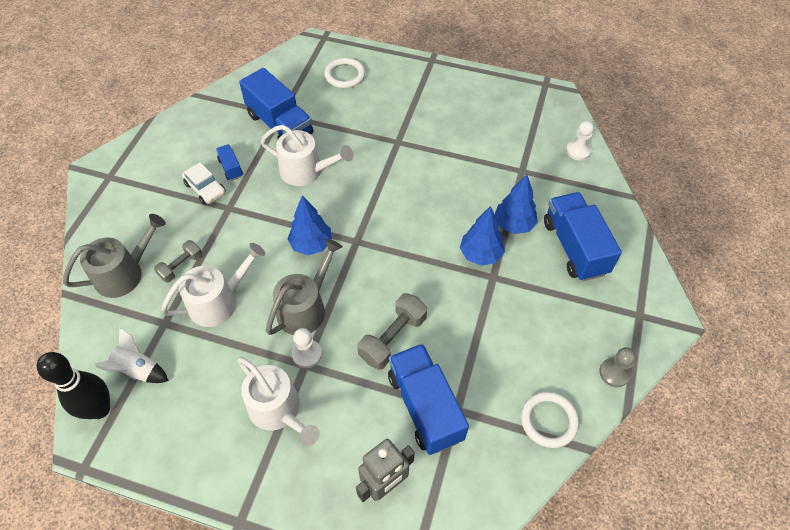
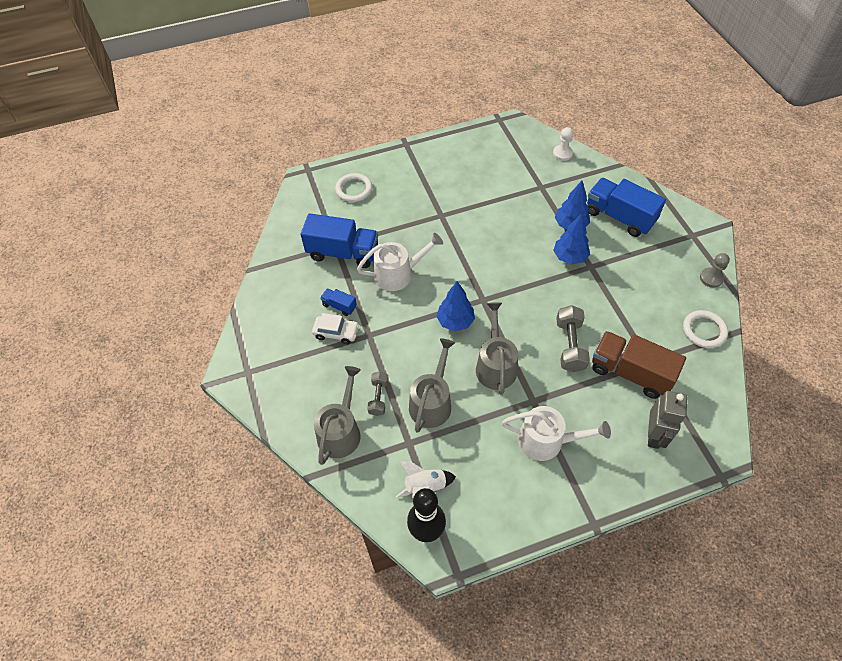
camera: 35 degrees left, 0 degrees up
(218, 302) = (432, 402): white watering can -> grey watering can
(307, 354) = (527, 393): white pawn -> none
(425, 406) = (630, 373): blue truck -> brown truck

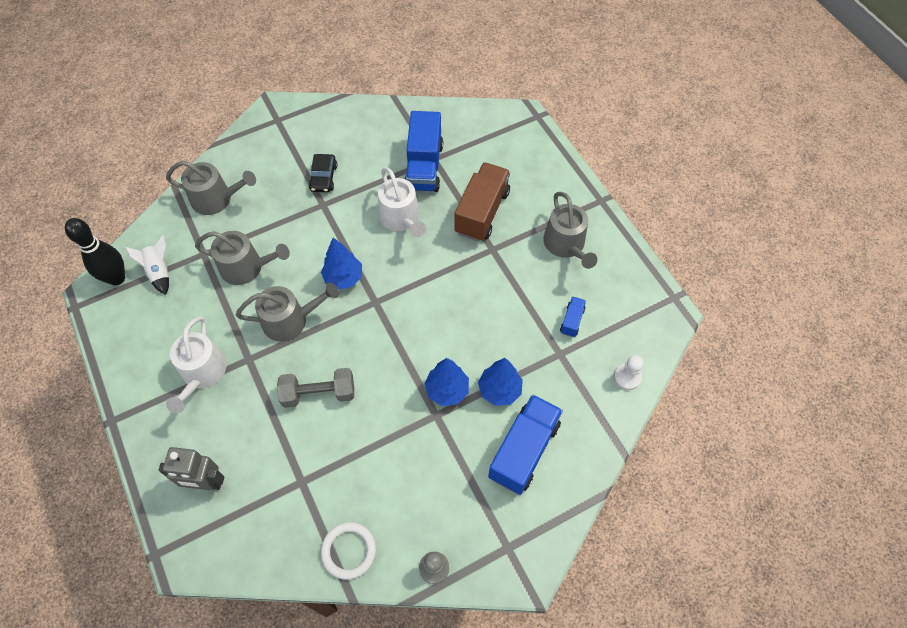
camera: 80 degrees right, 5 degrees up
(336, 332) = (323, 177): white car -> black car
(339, 306) = (355, 175): blue truck -> blue truck (572, 321)
(354, 189) = (516, 161): white ring -> none
(378, 397) = (251, 223): grey dumbbell -> none
(444, 170) = (566, 245): none -> grey watering can
(630, 373) = (285, 459): brown truck -> brown truck (482, 212)

